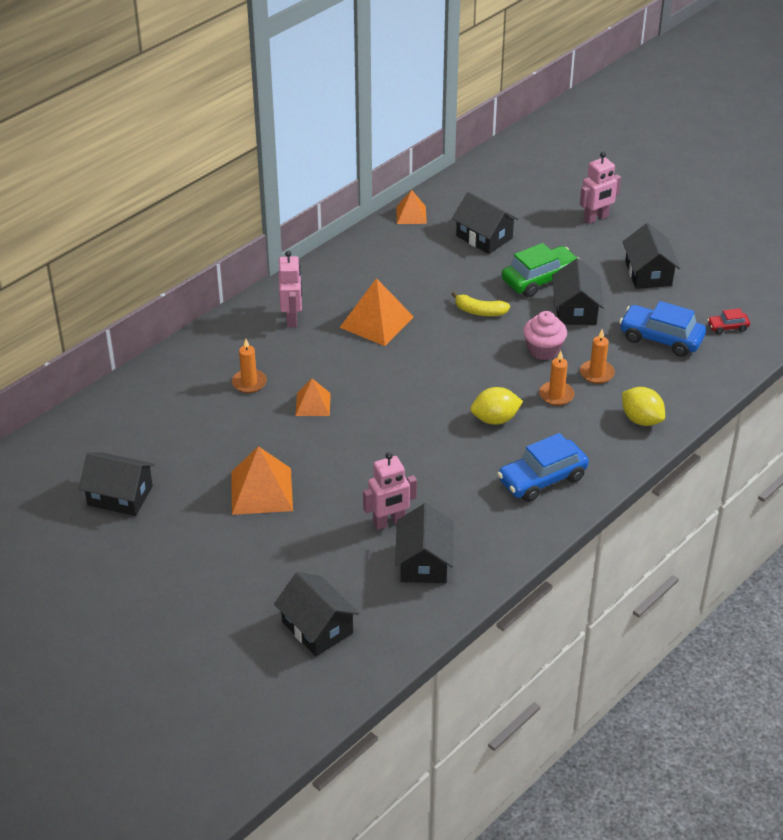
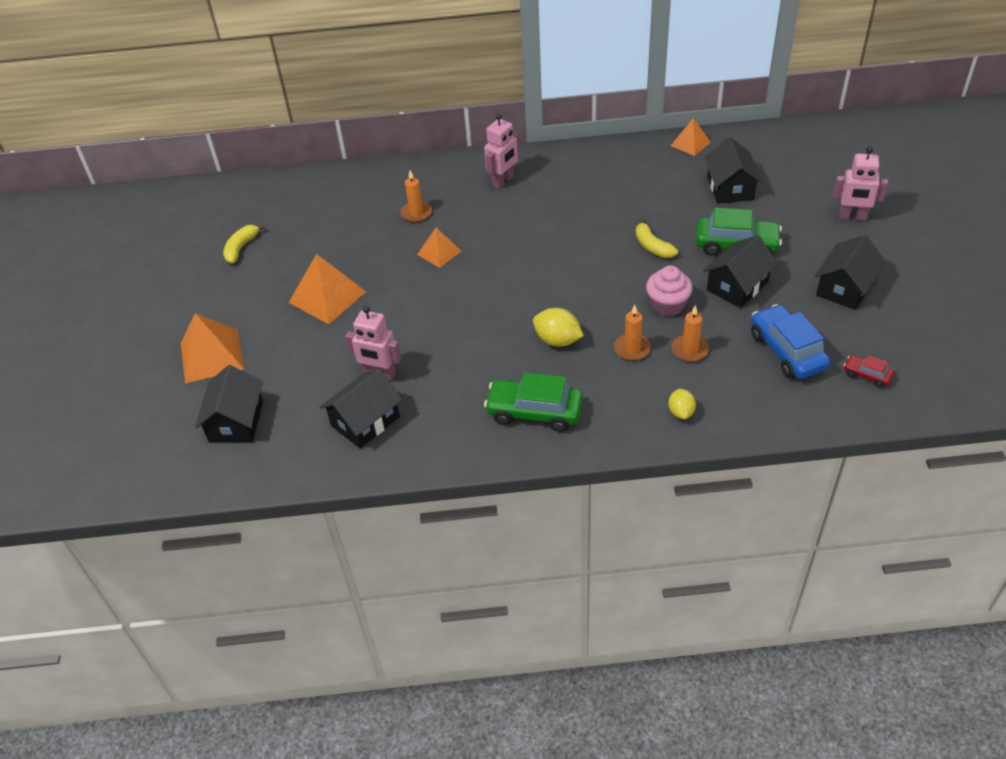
camera: 45 degrees right, 5 degrees up
(120, 496) = (241, 248): black house -> yellow banana
(376, 322) = (561, 214): orange pyramid -> orange pyramid (211, 356)
(542, 479) = (534, 412): blue car -> green car
(641, 420) = (681, 412): yellow lemon -> yellow lemon, size x0.66

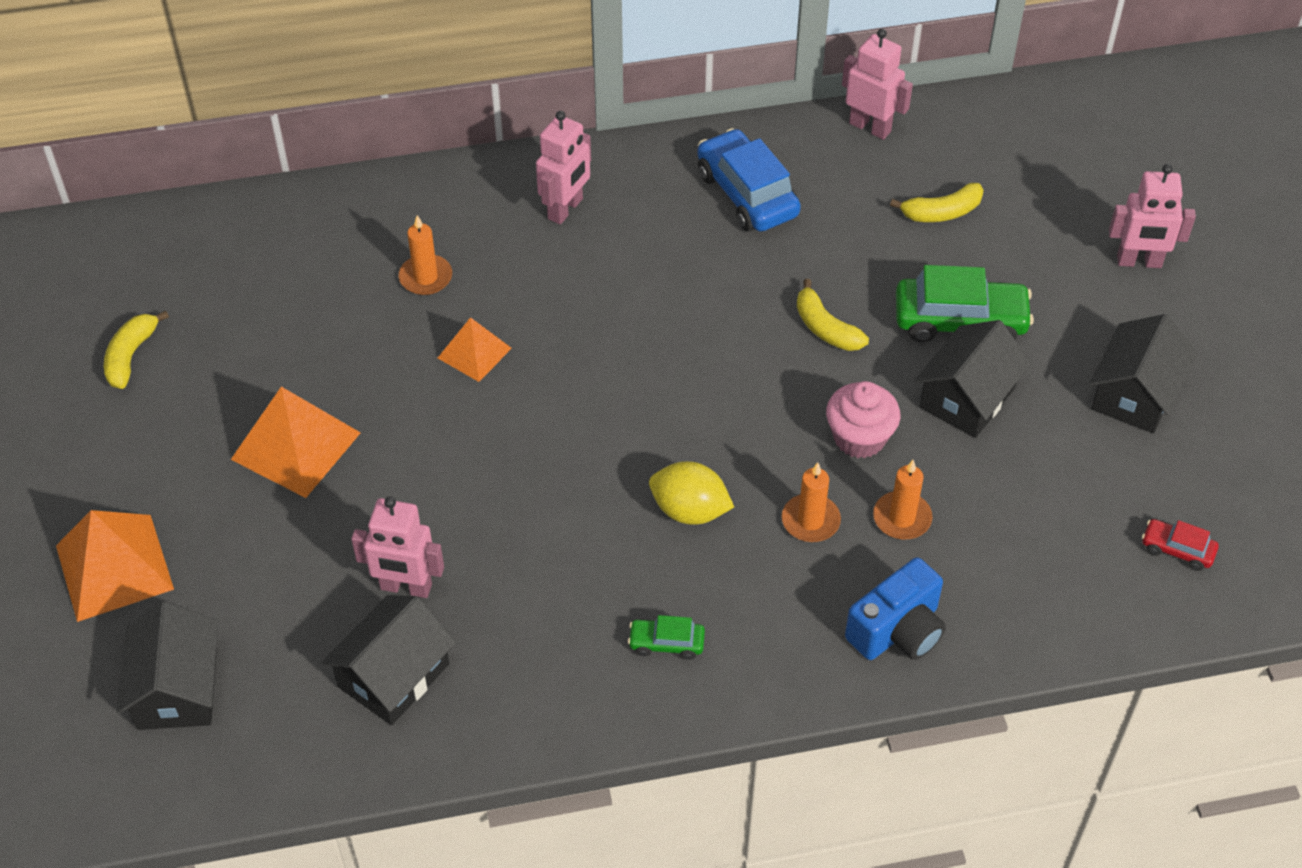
camera: 10 degrees left, 5 degrees up
(534, 412) = (666, 643): green car -> green car, size x0.50
(681, 412) = (897, 630): yellow lemon -> blue camera
(690, 143) = (870, 127): orange pyramid -> pink robot
(730, 188) = (941, 212): black house -> yellow banana
(787, 351) = (1052, 513): blue car -> blue car (747, 194)

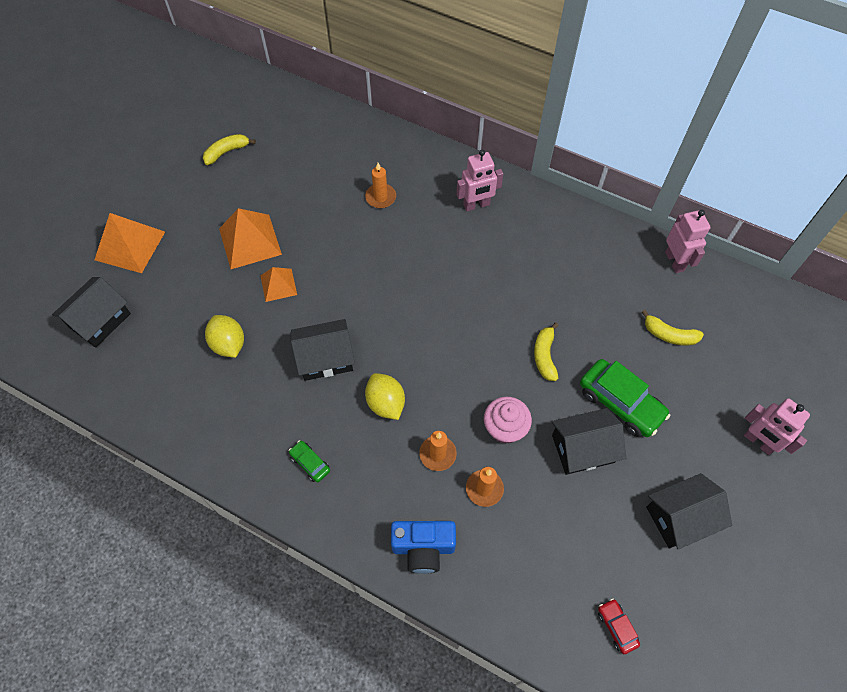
camera: 40 degrees right, 10 degrees up
(393, 675) = (184, 383): black house -> black house (325, 358)
(406, 587) = (229, 344): pink robot -> yellow lemon
(474, 353) = (366, 250): orange pyramid -> orange pyramid (278, 285)
(747, 194) = (573, 256): blue car -> none

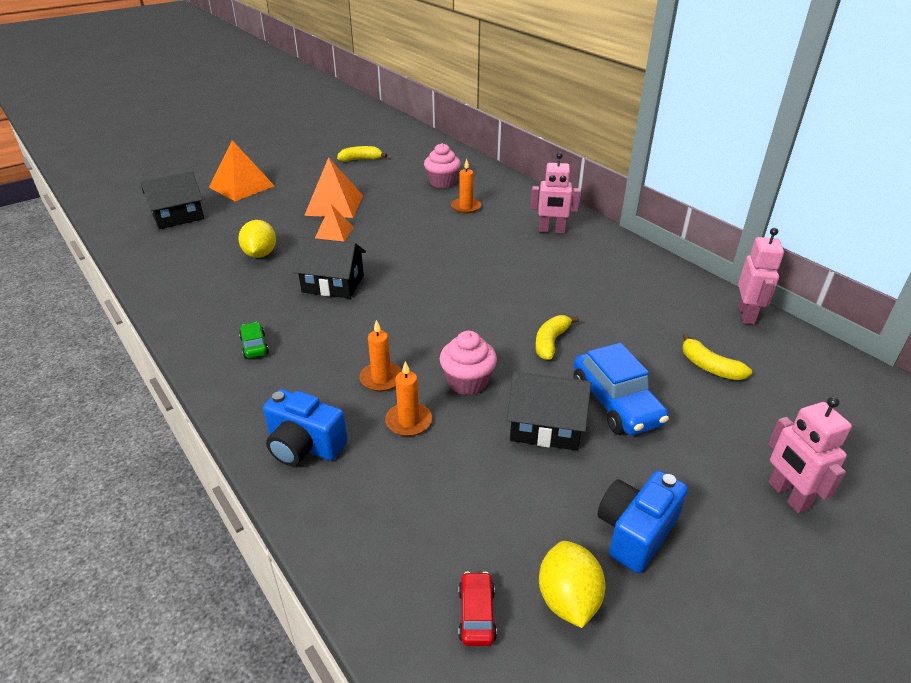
camera: 25 degrees right, 25 degrees down
(335, 164) = (442, 182): none -> pink cupcake
(386, 403) = (361, 328): yellow lemon -> yellow lemon (568, 599)
(620, 403) = (616, 403): green car -> blue car
(680, 517) = (635, 532): black house -> blue camera

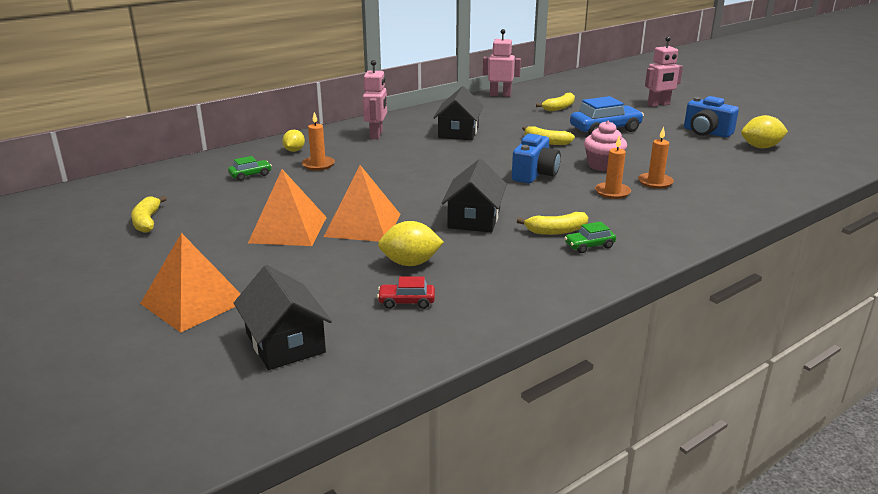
camera: 90 degrees left, 10 degrees down
(293, 328) = (556, 231): none -> yellow banana
(304, 446) = (702, 214): blue camera -> blue camera (534, 174)
(334, 233) = (363, 225): orange pyramid -> orange pyramid, size x1.68
(442, 182) = (250, 175): pink cupcake -> green car
(476, 614) = (788, 165): red car -> red car (406, 302)
(501, 194) = (294, 150): none -> yellow lemon
(546, 426) = (636, 146): black house -> black house (458, 132)

